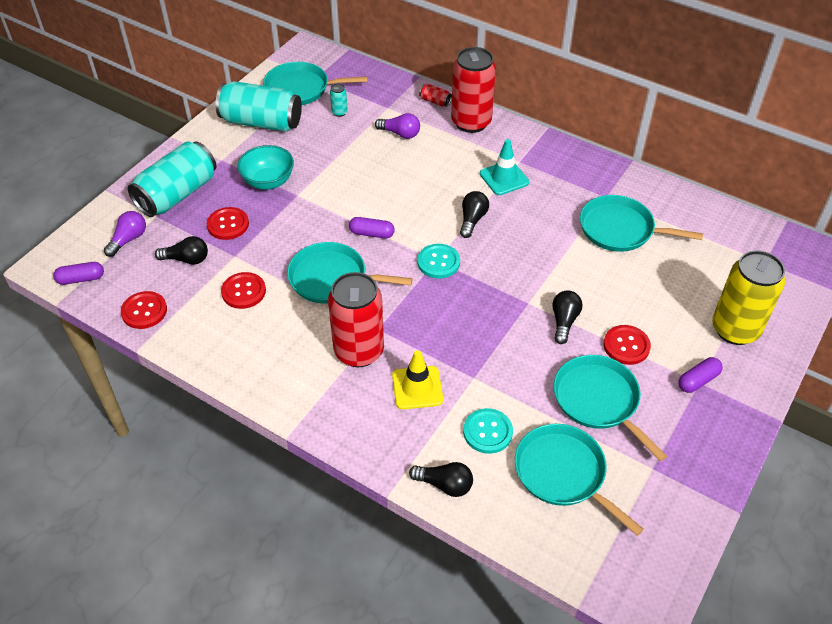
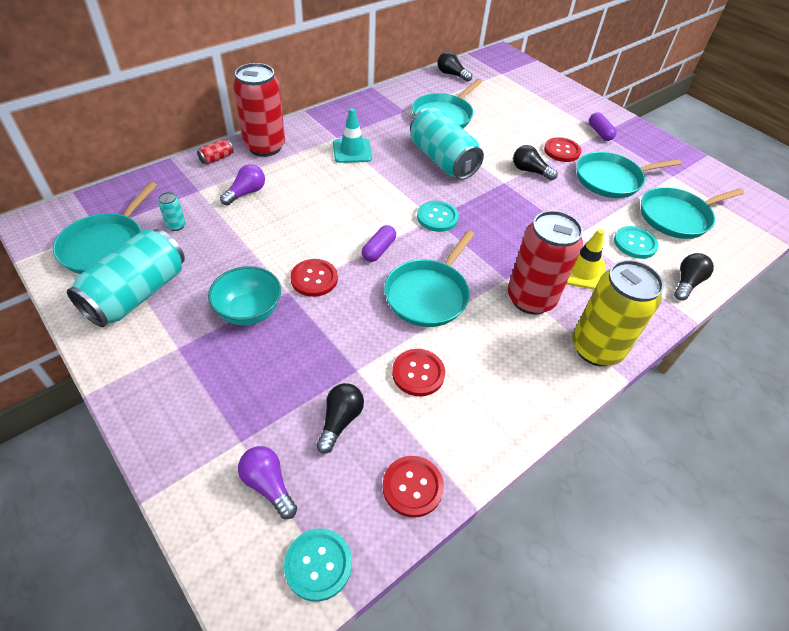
camera: 75 degrees left, 0 degrees up
(81, 279) = (318, 564): purple capsule -> turquoise button
(177, 194) = (212, 408): turquoise can -> turquoise can (442, 160)
(228, 224) = (301, 365): red button -> red button (314, 279)
(472, 220) = (394, 183): black light bulb -> black light bulb (451, 74)
(735, 329) = (558, 104): yellow can -> yellow can (596, 348)

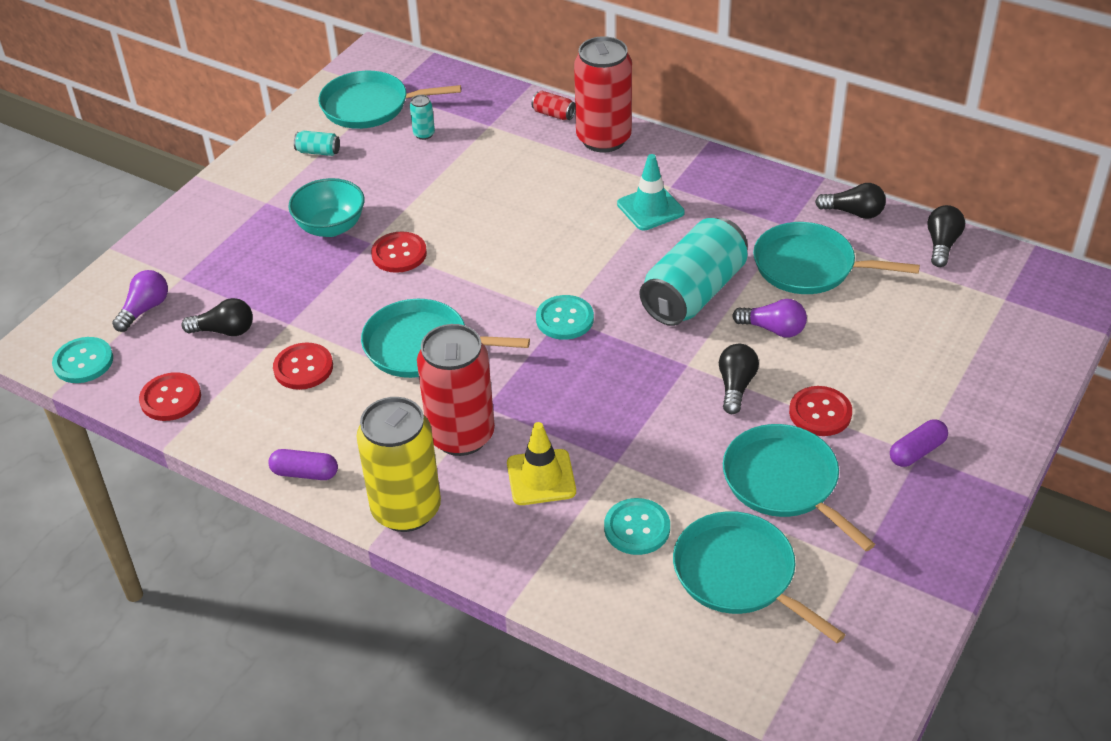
camera: 75 degrees right, 5 degrees down
(137, 294) = (318, 152): turquoise can -> turquoise can, size x0.40
(246, 193) = (508, 158): purple light bulb -> purple light bulb (773, 329)
(378, 250) = (473, 287): purple capsule -> purple capsule (305, 473)
(686, 283) = (581, 596): black light bulb -> black light bulb (854, 212)

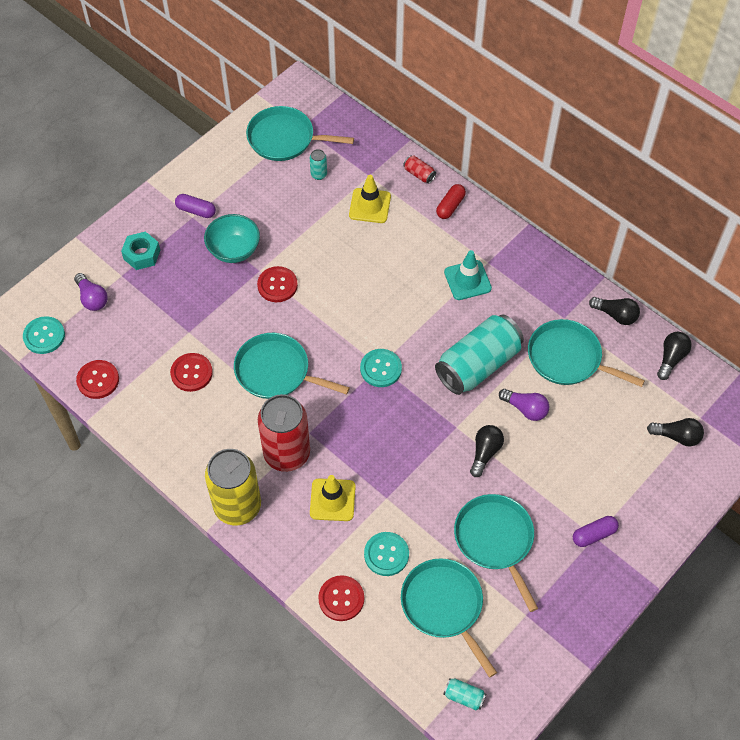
camera: 10 degrees right, 15 degrees up
(145, 309) = (92, 298): purple light bulb -> purple light bulb turned 105 degrees clockwise
(205, 251) = (142, 254): none -> turquoise nut
(225, 331) = (143, 329): black light bulb -> black light bulb (677, 436)
(305, 473) = (176, 462): purple capsule -> purple capsule (196, 210)
(318, 152) = (238, 176): turquoise can -> turquoise can (464, 696)
(499, 154) = (370, 206): none -> yellow traffic cone
(603, 139) = (450, 206): red can -> red capsule
(820, 413) = (537, 488): red button -> red button (341, 599)

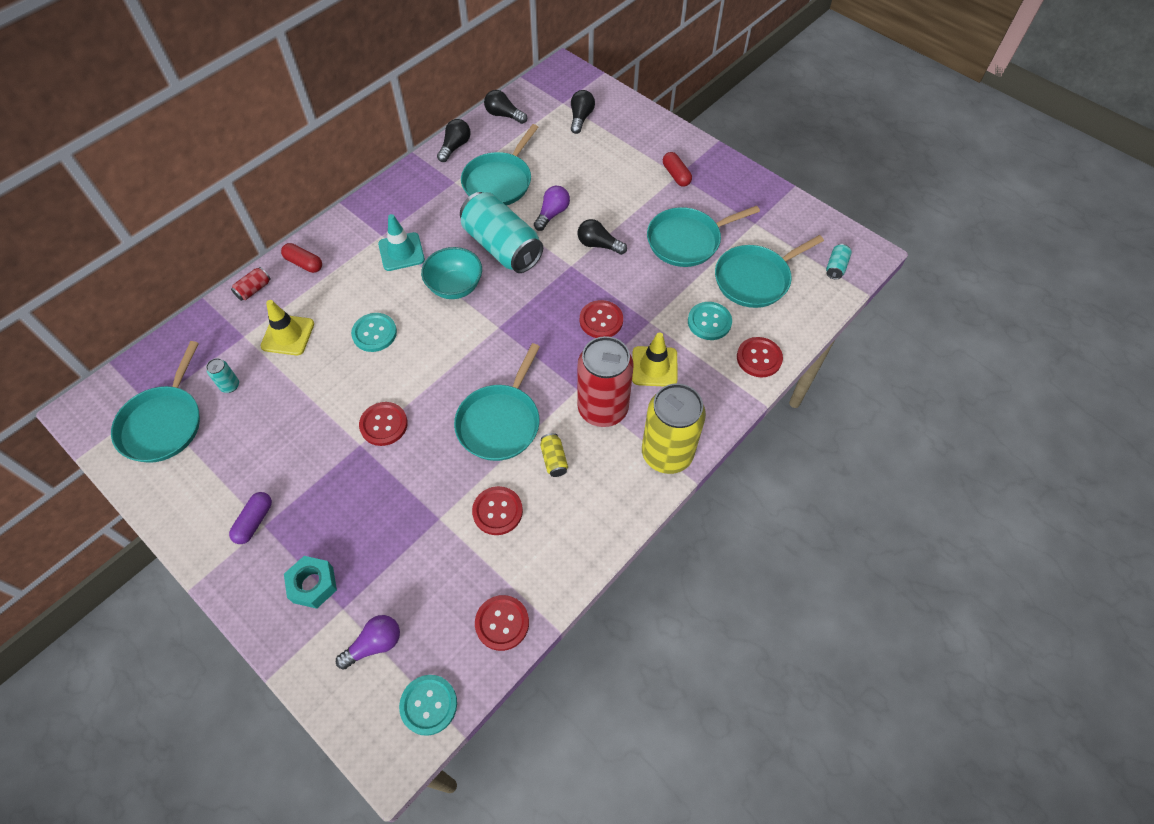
camera: 90 degrees left, 0 degrees up
(234, 250) = (325, 473): turquoise bowl -> turquoise bowl (455, 287)
(237, 414) = (554, 459): none -> yellow can
(381, 369) = (502, 325): turquoise button -> turquoise button (374, 333)
(387, 453) = (601, 320): none -> red button
(594, 534) = (676, 175): purple capsule -> red capsule

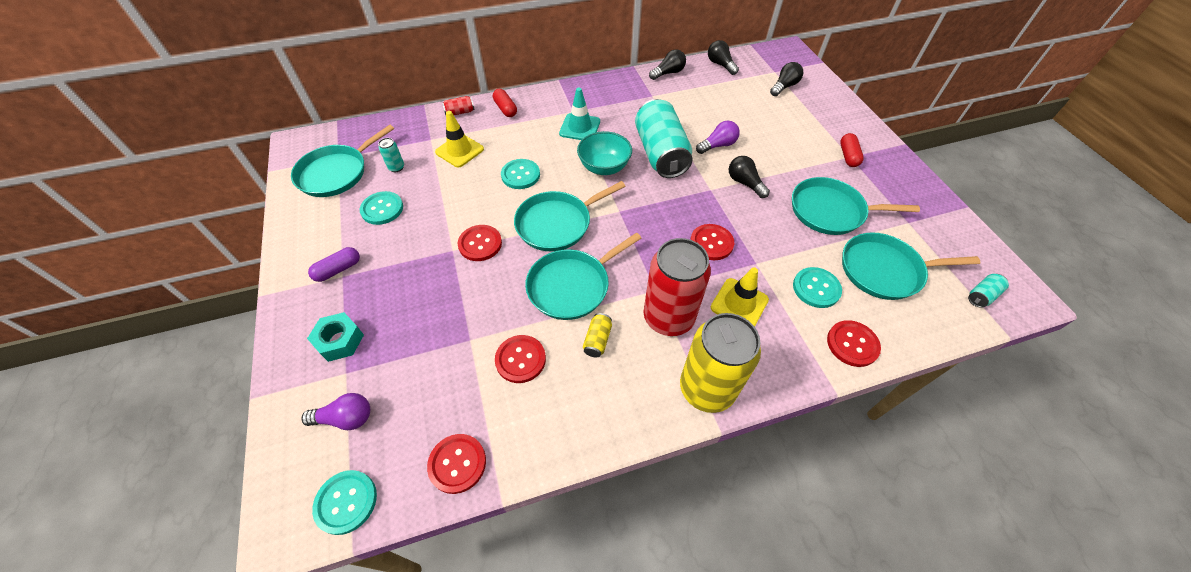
camera: 30 degrees right, 5 degrees down
(251, 438) = (382, 209): none -> turquoise button
(499, 181) = (688, 107): turquoise pan -> turquoise pan (557, 223)

